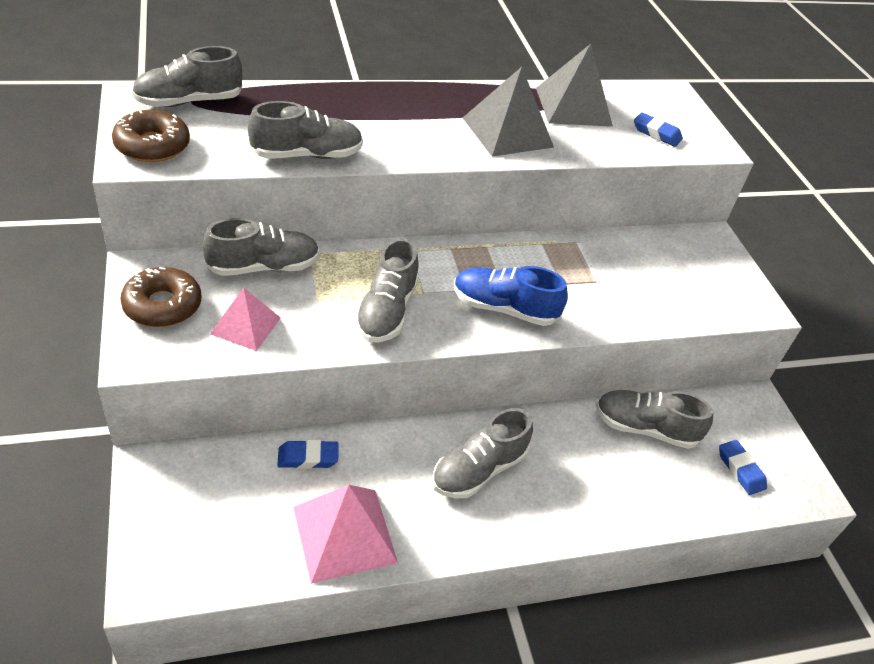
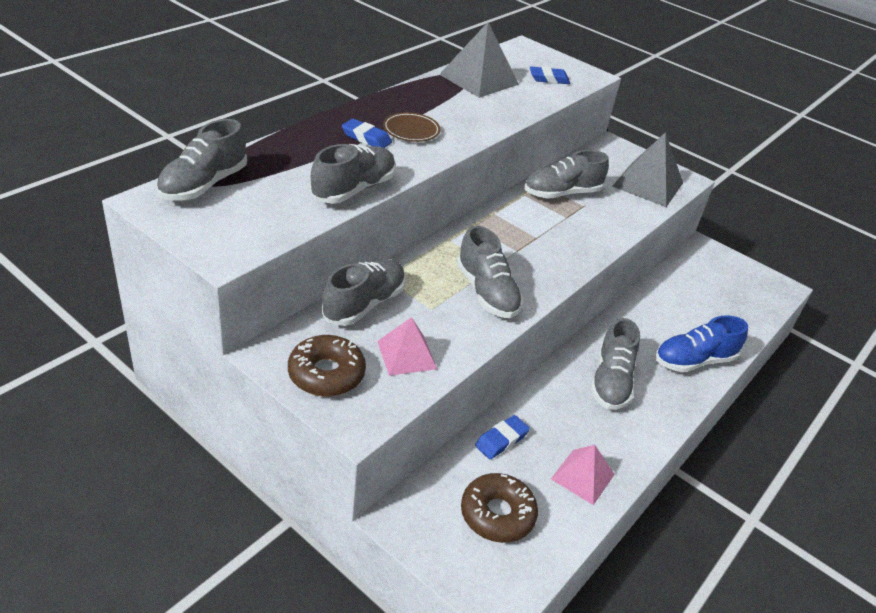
camera: 35 degrees left, 5 degrees down
(152, 146) = (225, 234): brown donut -> brown donut (497, 514)
(344, 534) = (583, 476): pink pyramid -> pink pyramid, size x0.63
(433, 127) = (411, 130): none -> brown plate
(504, 308) = (554, 252): blue shoe -> blue shoe (693, 361)
(507, 132) = (462, 114): grey pyramid -> grey pyramid (647, 184)
(644, 428) = (668, 298): grey shoe -> grey shoe (562, 193)
(740, 470) = (739, 295): blue eraser -> blue eraser (366, 138)

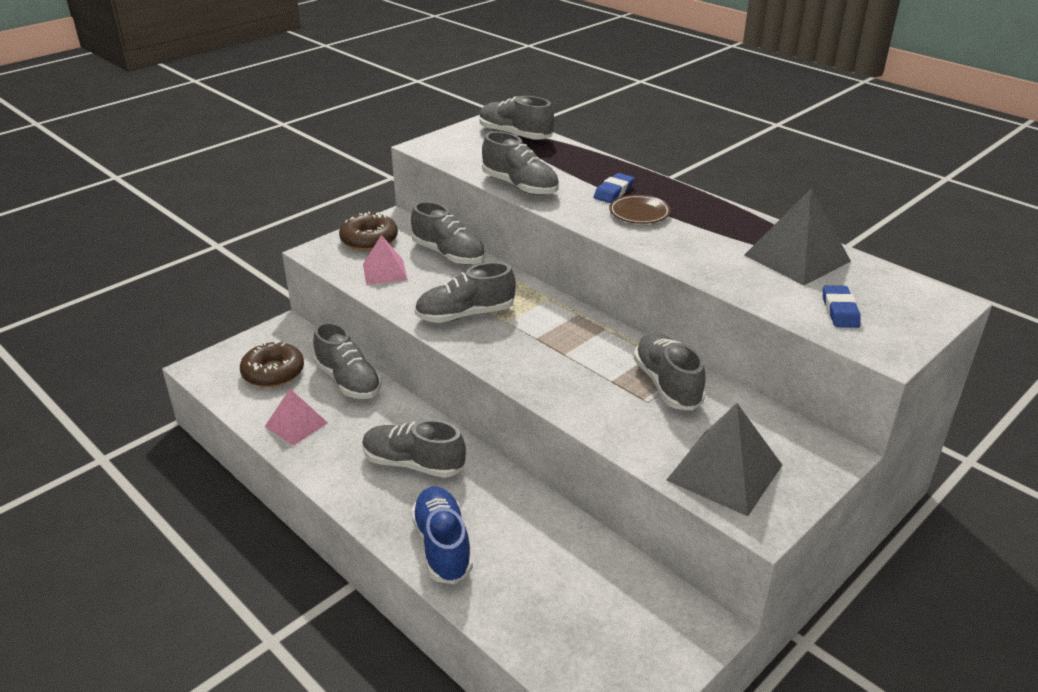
camera: 100 degrees right, 5 degrees down
(501, 440) = (348, 381): blue eraser -> grey shoe

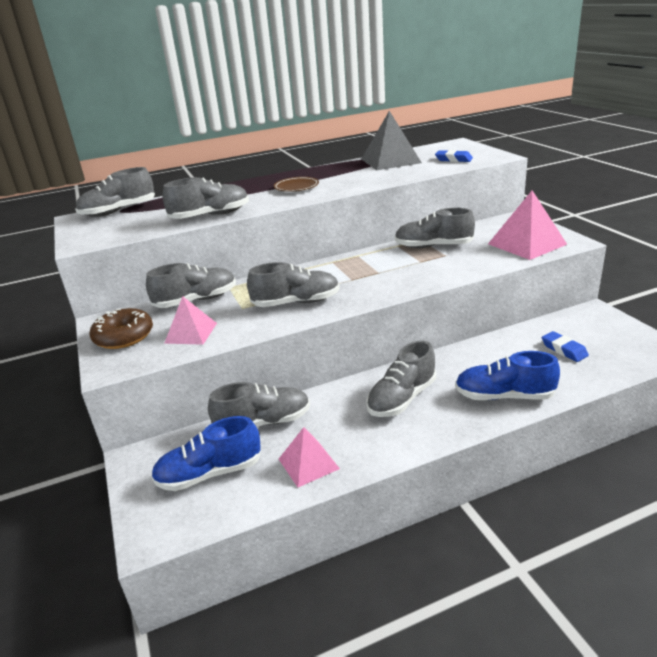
camera: 65 degrees left, 5 degrees down
(273, 372) = (209, 474): brown donut -> blue shoe
(465, 315) = (296, 302): grey shoe -> grey shoe turned 105 degrees counterclockwise
(613, 192) = (257, 191): blue eraser -> blue eraser (564, 350)
(725, 472) = (526, 244): grey pyramid -> pink pyramid

